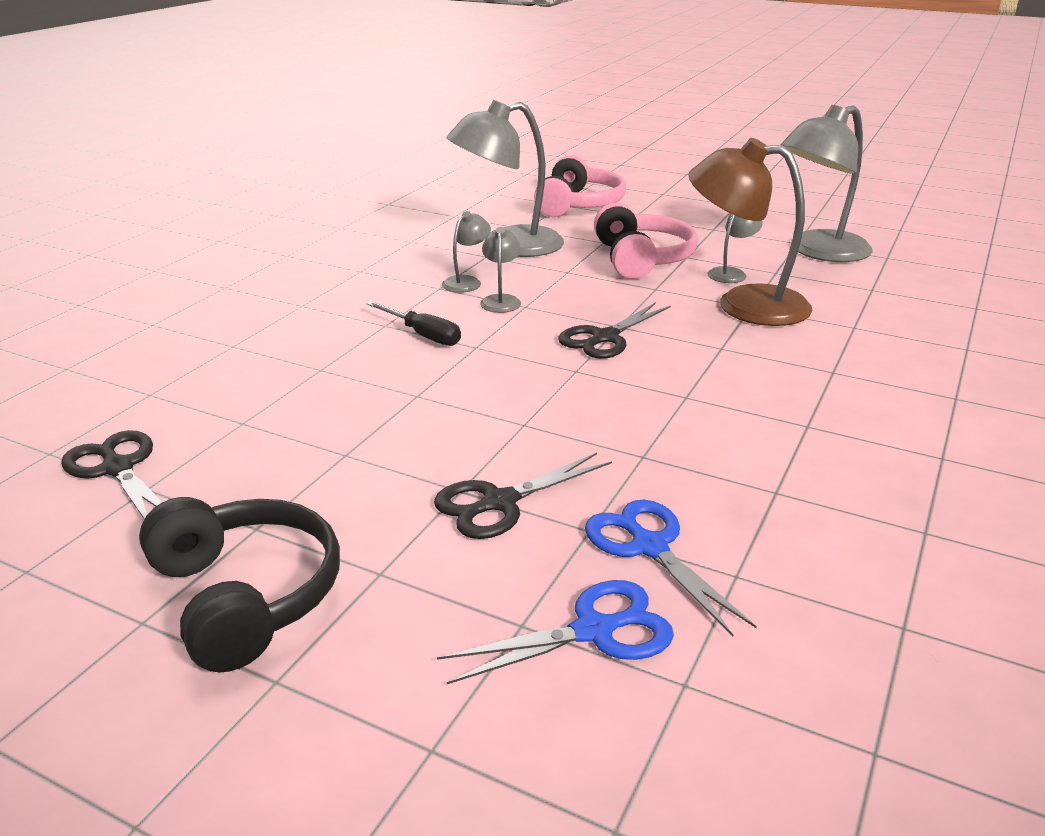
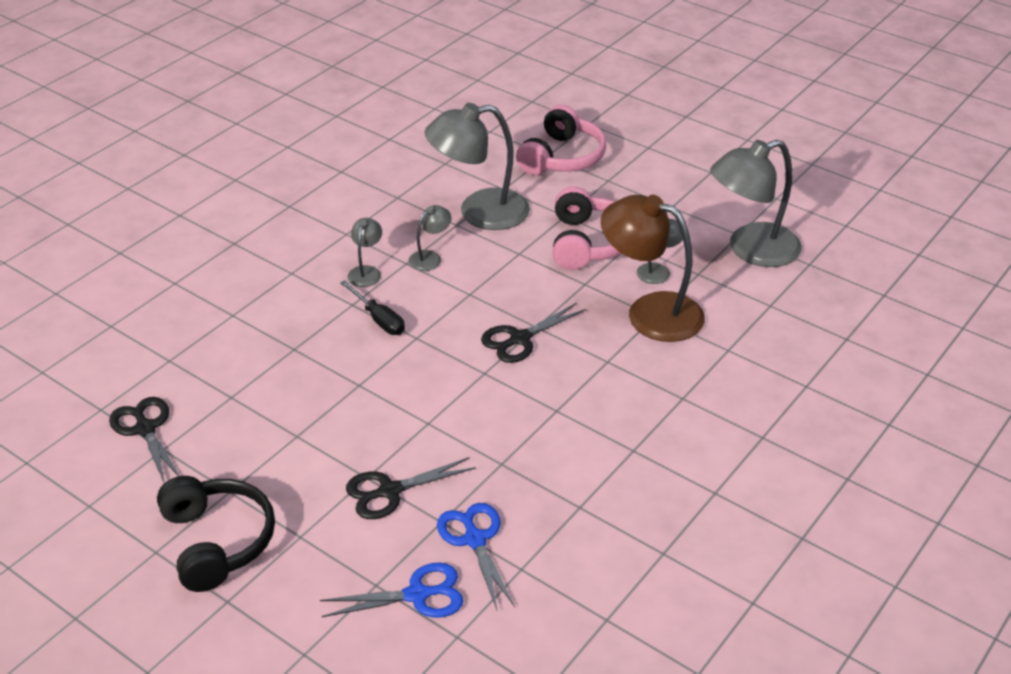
camera: 10 degrees right, 10 degrees up
(501, 300) = (451, 284): grey lamp -> grey lamp (366, 272)

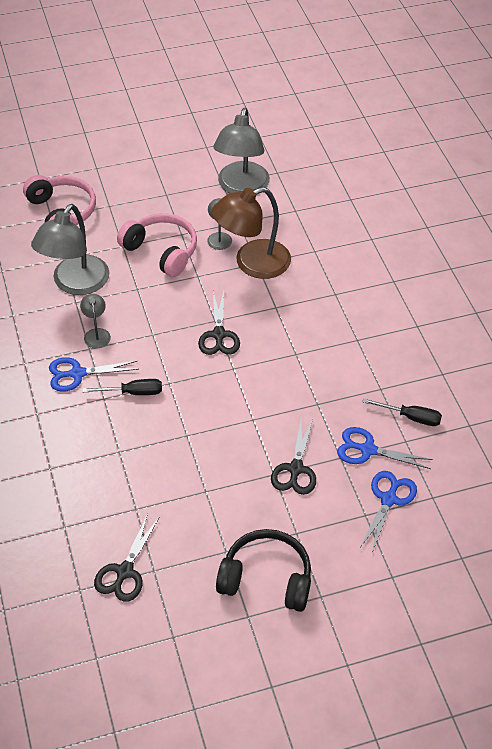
camera: 55 degrees left, 10 degrees up
(145, 429) = (124, 572): black scissors -> black scissors turned 75 degrees counterclockwise
(366, 272) = (77, 374): grey lamp -> blue scissors
(562, 555) = (410, 417): none -> black screwdriver

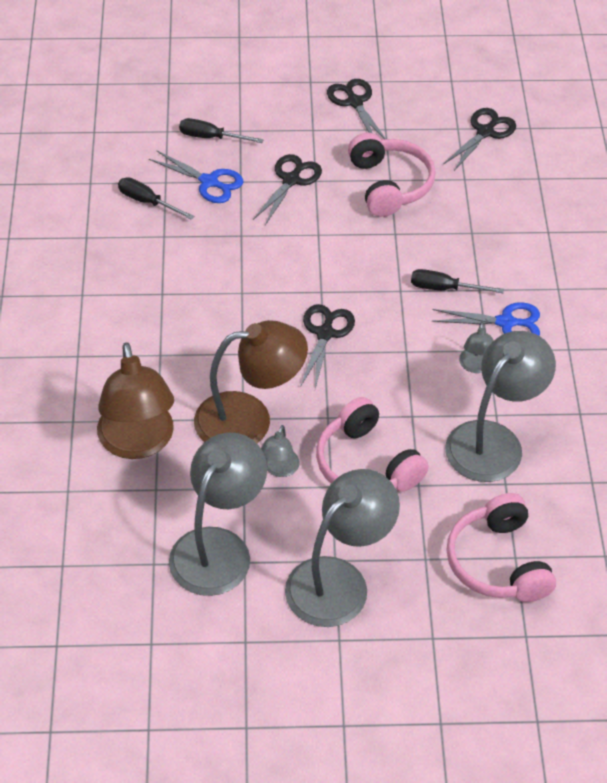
camera: 165 degrees left, 0 degrees up
(161, 185) = (338, 580): none -> grey lamp
(204, 485) = (389, 185): none -> pink headphones
(266, 579) = (354, 102): black headphones -> black scissors
(320, 234) = (138, 443): none -> brown lamp
(389, 499) = (211, 137): blue scissors -> black screwdriver

